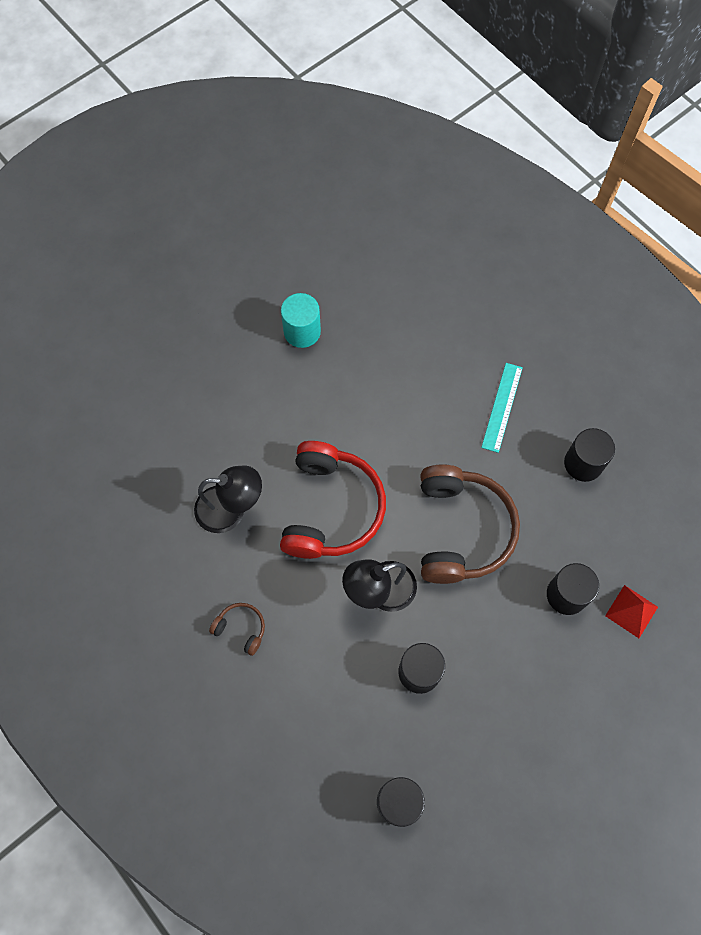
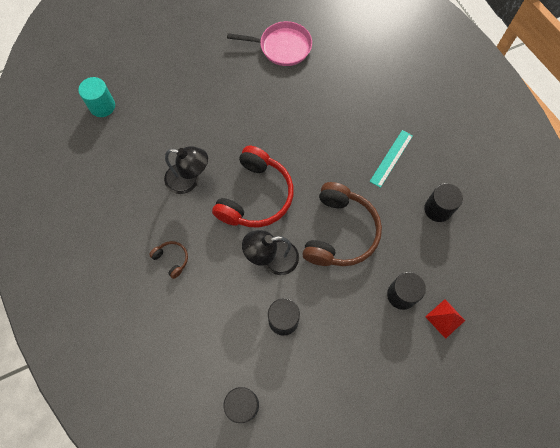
camera: 15 degrees right, 0 degrees up
(302, 331) = (270, 79): turquoise cylinder -> turquoise cylinder (102, 106)
(305, 280) = (282, 47): none -> pink pan

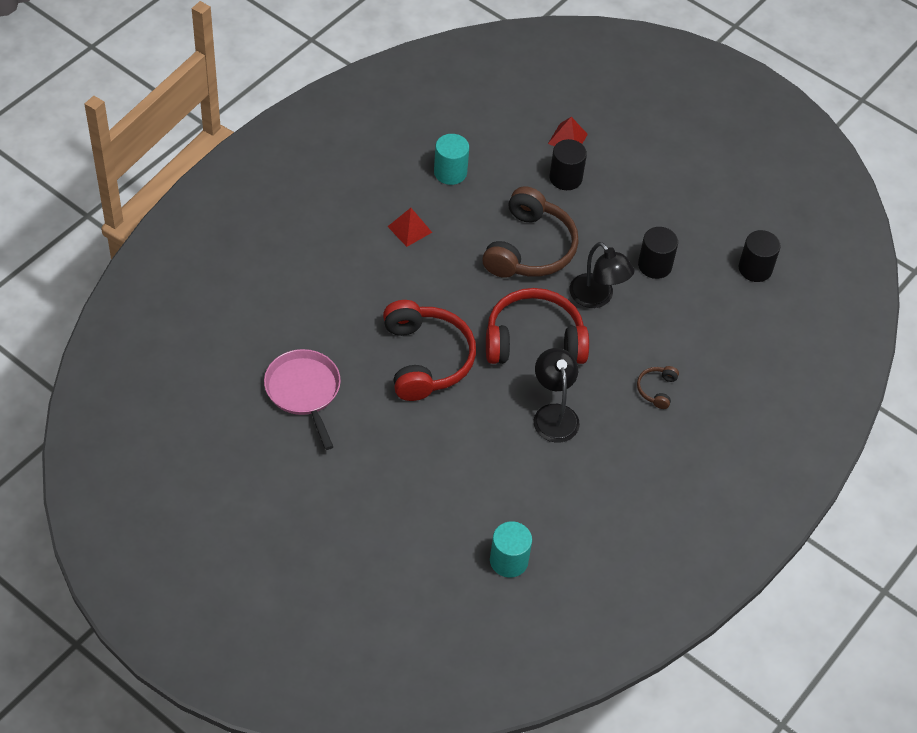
camera: 120 degrees left, 15 degrees down
(273, 122) = (426, 359): none -> red headphones
(340, 232) = (529, 248): brown headphones -> brown headphones turned 120 degrees clockwise
(391, 158) = (409, 229): turquoise ruler -> red pyramid
(438, 209) = (450, 172): black cylinder -> turquoise cylinder

